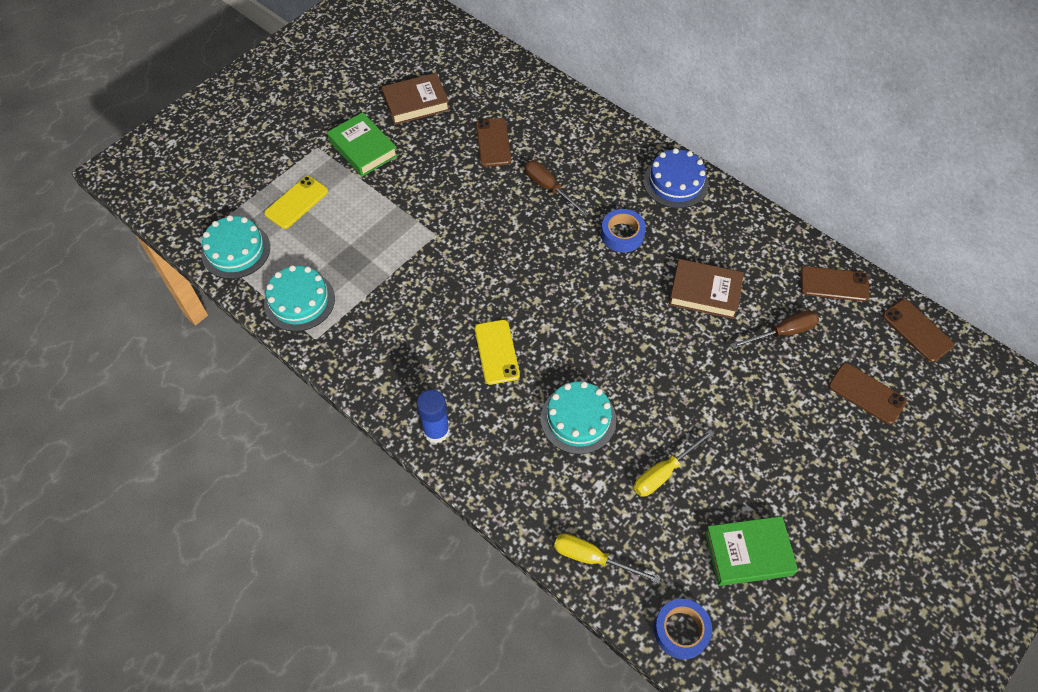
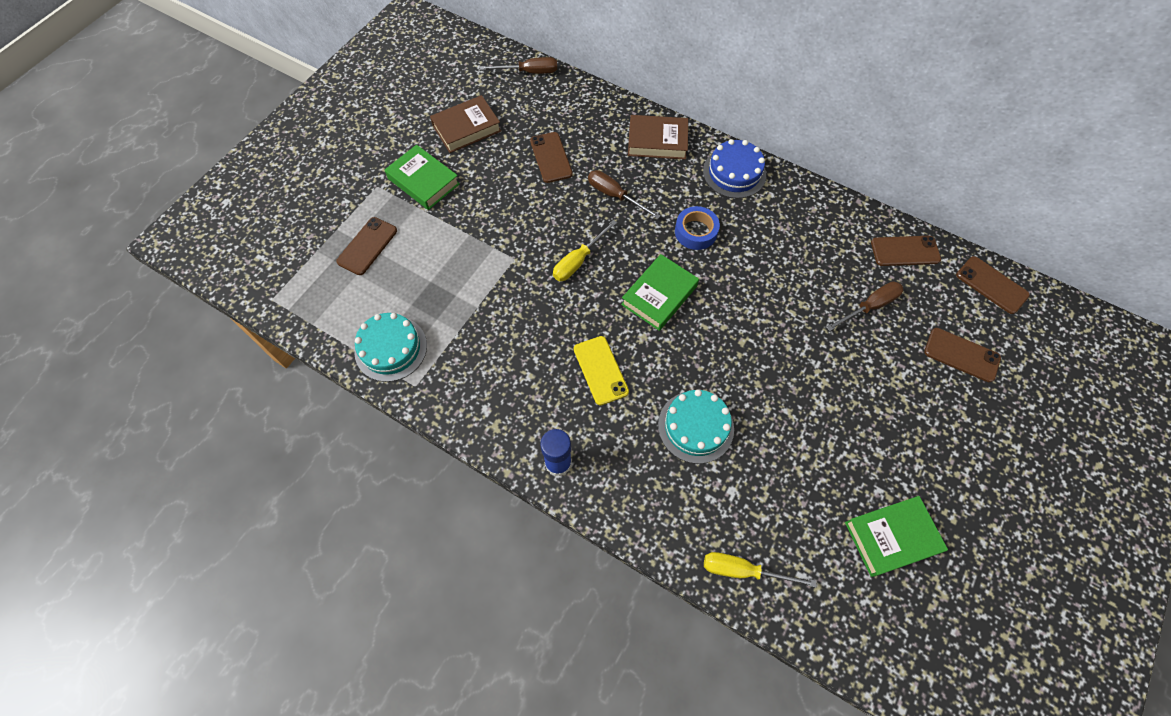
camera: 10 degrees left, 5 degrees up
(236, 250) = (314, 305): turquoise cake -> none
(296, 202) = (367, 246): yellow phone -> brown phone
(490, 56) = (529, 72): none -> brown screwdriver
(571, 290) = (659, 295): none -> green book
(664, 472) = (791, 468): yellow screwdriver -> yellow screwdriver (578, 261)
(681, 630) = (846, 631): blue tape -> none
(705, 292) = (787, 278): brown book -> brown book (657, 141)

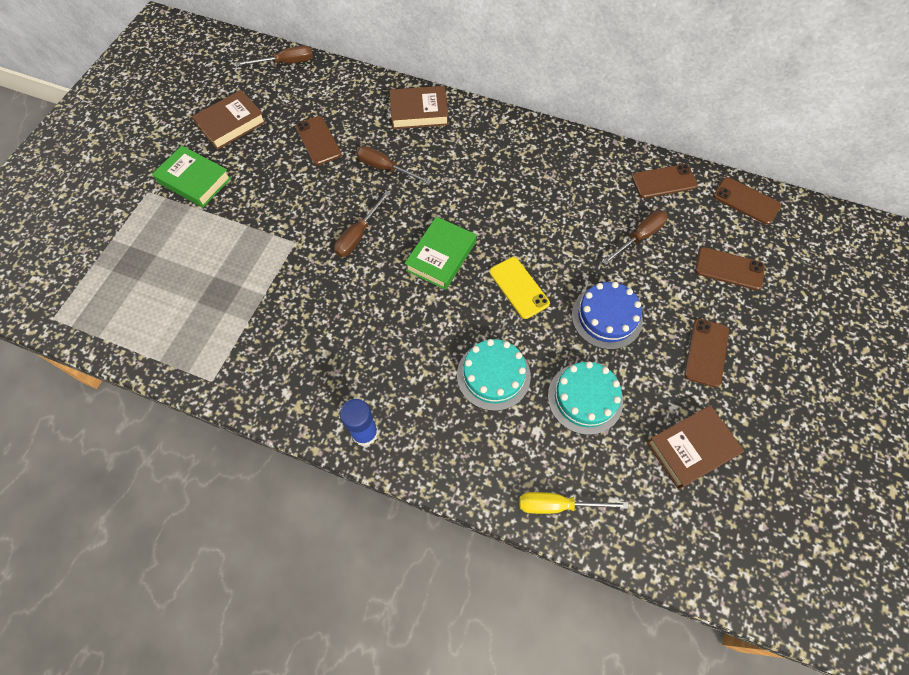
camera: 10 degrees left, 0 degrees up
(367, 246) = (145, 251): brown phone -> brown phone (706, 352)
(391, 348) = (182, 348): turquoise cake -> turquoise cake (585, 398)
(578, 261) = (358, 235): yellow screwdriver -> brown screwdriver
(600, 370) = (394, 336): yellow phone -> yellow phone (519, 287)
(695, 232) = (467, 191): blue tape -> none
(734, 173) = (496, 131): blue cake -> blue cake (606, 317)
(891, 537) = (691, 448): green book -> brown book

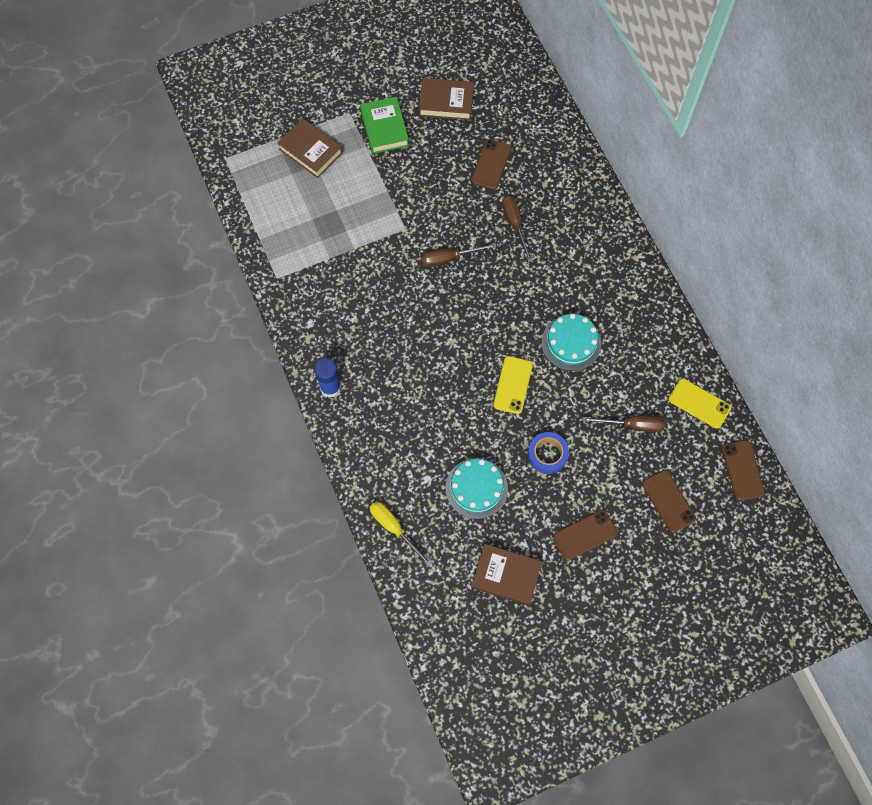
camera: 45 degrees right, 5 degrees up
(286, 63) = (530, 80): brown screwdriver -> none
(419, 112) = (583, 199): brown book -> brown book (310, 151)
(441, 256) = (486, 319): green book -> none
(493, 375) = (437, 423): turquoise cake -> turquoise cake (571, 343)
(606, 317) = (547, 454): blue cake -> blue tape
(664, 181) = (699, 403): brown phone -> yellow phone

